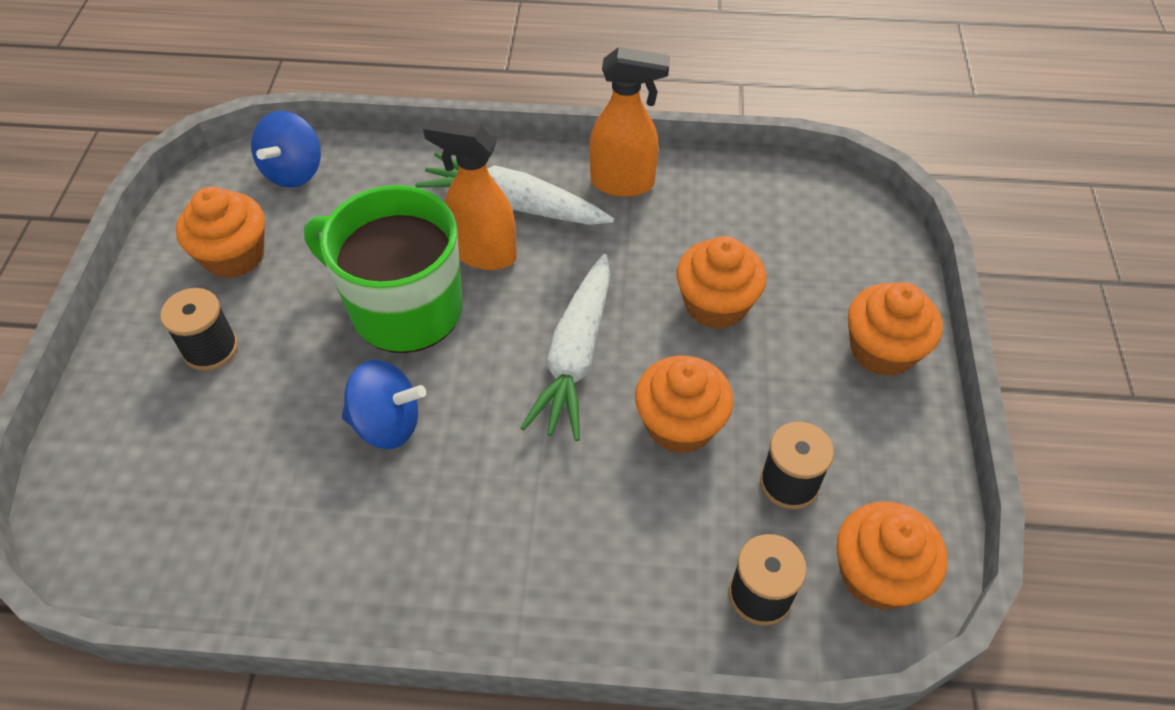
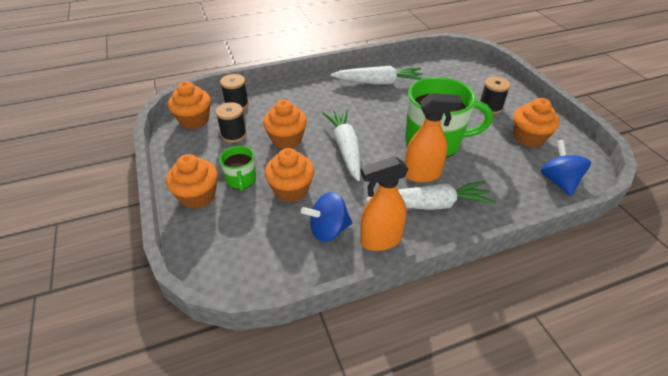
camera: 155 degrees right, 10 degrees down
(364, 535) = (378, 82): none -> white carrot
(387, 424) = (400, 107): blue spinning top -> blue spinning top (328, 230)
(798, 355) = (241, 180): none -> green mug

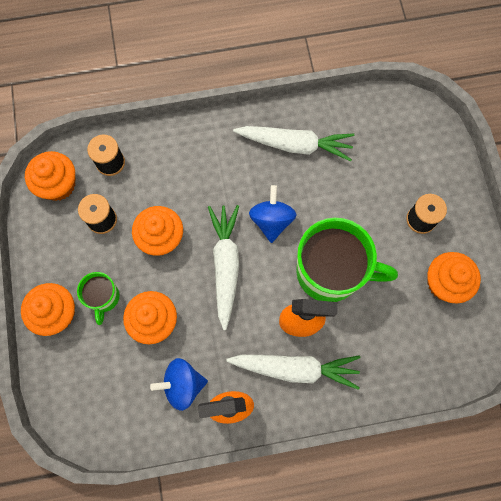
camera: 10 degrees right, 30 degrees up
(558, 181) = (447, 359): blue spinning top -> blue spinning top (272, 220)

